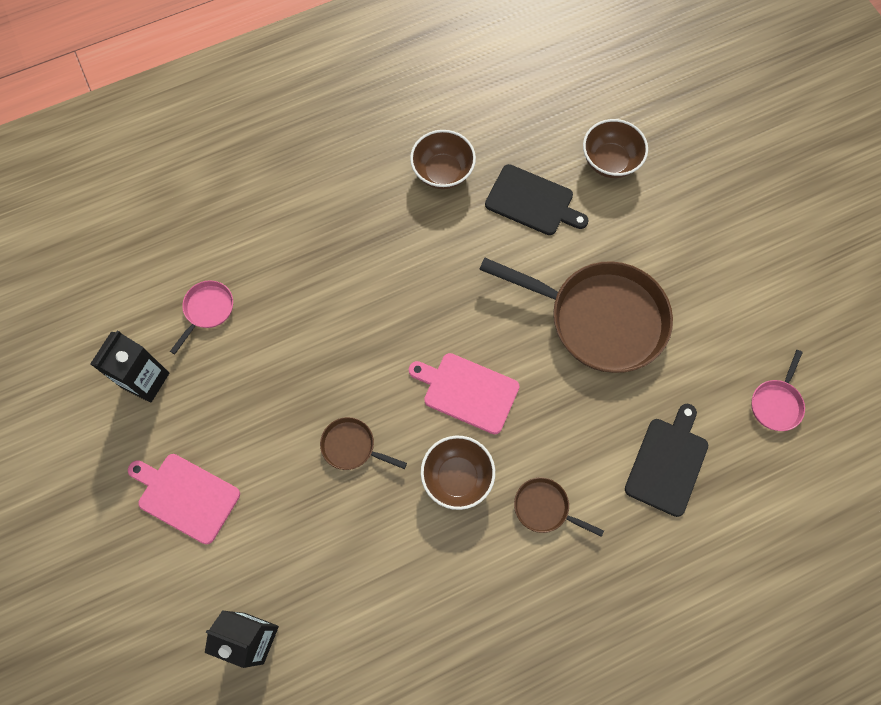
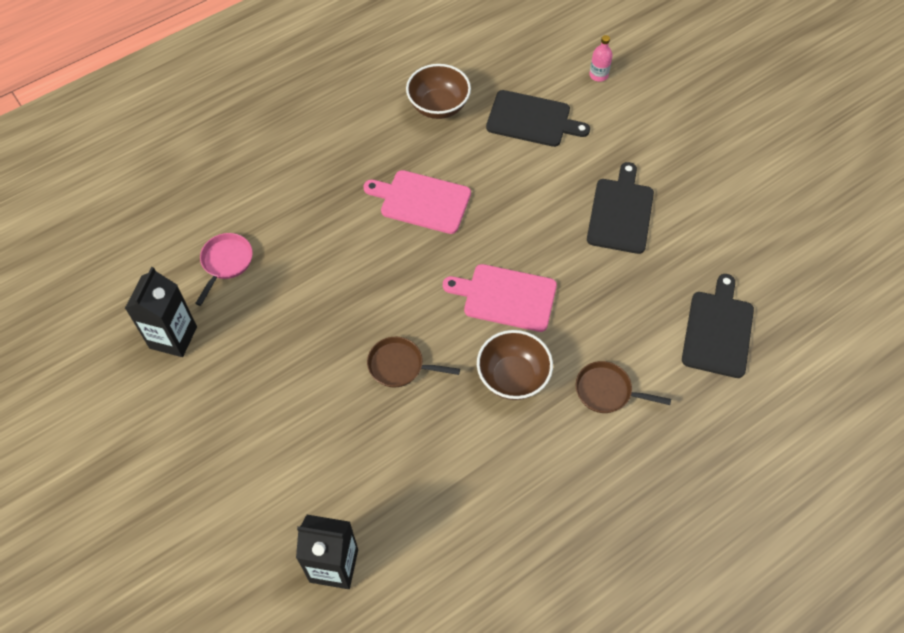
camera: 10 degrees left, 10 degrees down
(186, 496) = (236, 440): pink cutting board -> pink cutting board (422, 201)
(599, 319) = (621, 213): brown pan -> black cutting board
(610, 161) = (598, 75): brown bowl -> pink bottle
(776, 403) = (809, 261): pink pan -> none

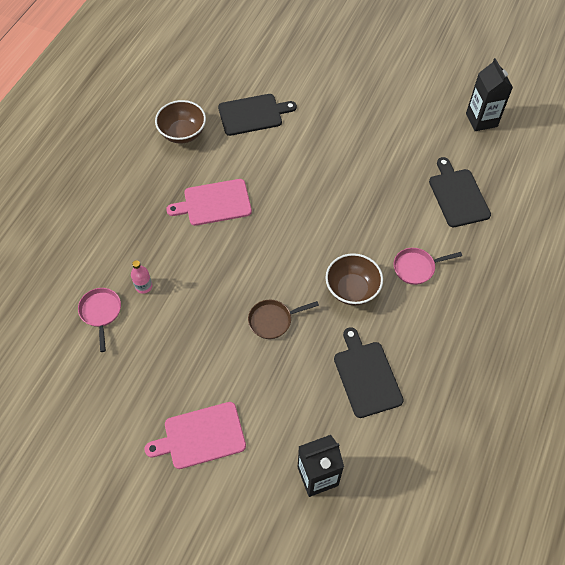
camera: 30 degrees left, 0 degrees up
(173, 337) = (97, 384): black carton -> black carton (481, 120)
(506, 297) = (313, 239): pink cutting board -> pink cutting board (201, 436)
(598, 75) = (277, 66): pink bottle -> pink bottle (144, 286)
(607, 391) = (416, 267): brown pan -> pink pan
(621, 213) = (350, 149): black cutting board -> black cutting board (366, 376)

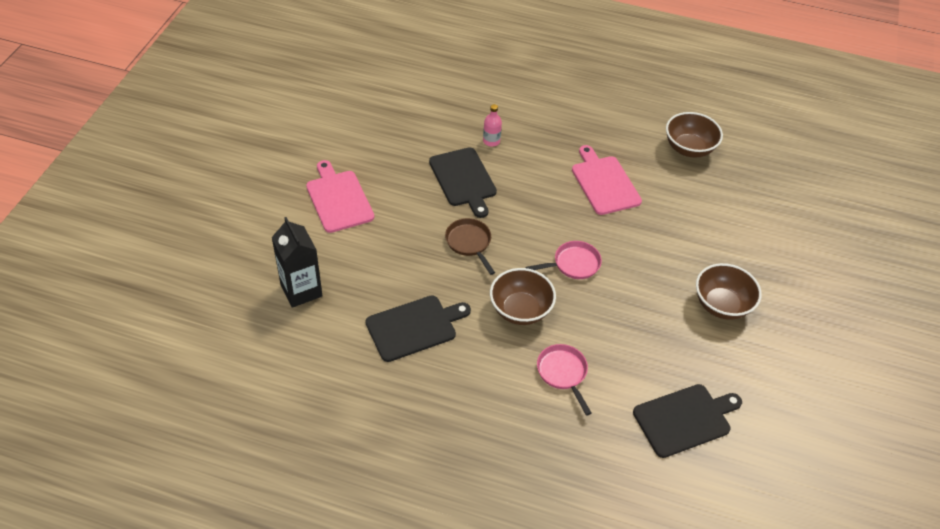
camera: 80 degrees right, 10 degrees down
(101, 312) = (457, 116): pink pan -> pink pan (573, 264)
(253, 114) = (738, 204): black cutting board -> black cutting board (463, 179)
(354, 149) = (721, 305): none -> brown bowl
(481, 120) = (827, 451): black carton -> none

